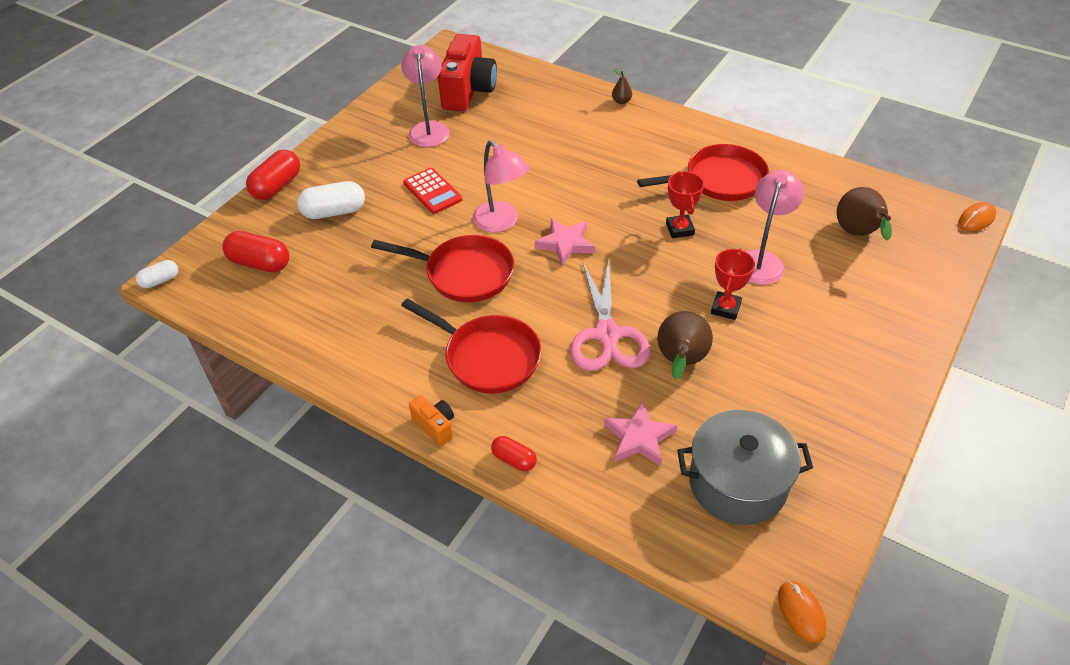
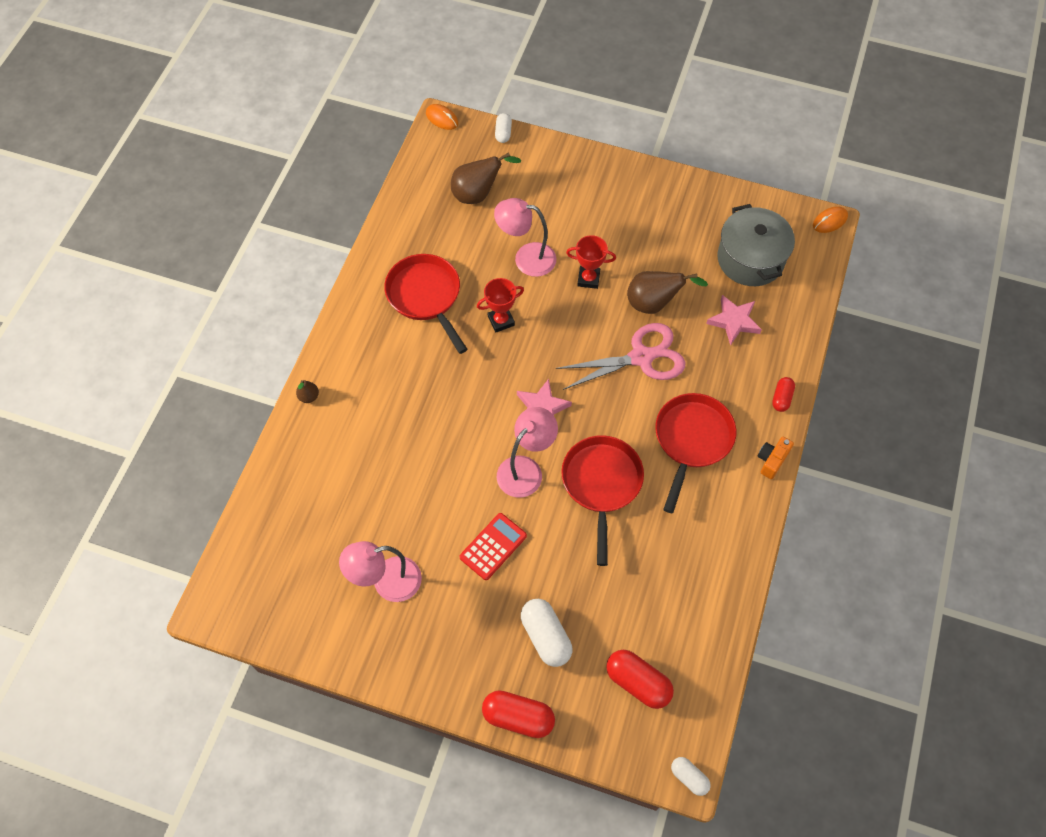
camera: 105 degrees left, 15 degrees up
(260, 263) = (638, 682): red capsule -> red capsule turned 60 degrees counterclockwise
(468, 91) = (307, 559): red camera -> none
(958, 268) = (503, 133): none -> white capsule

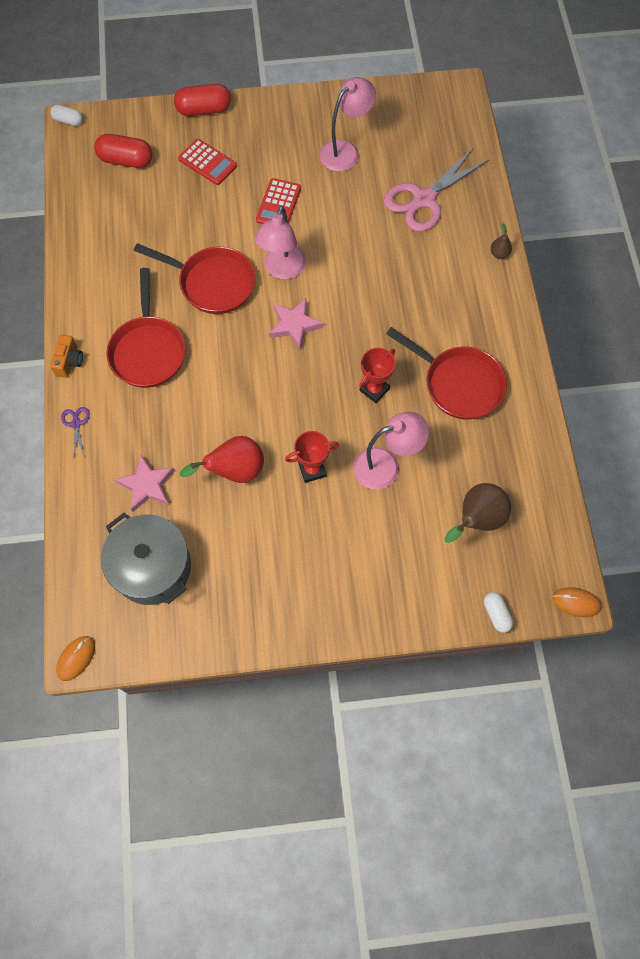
camera: 155 degrees right, 5 degrees up
(546, 636) = (207, 162): white capsule -> red calculator
(601, 484) = (212, 283): red pan -> red pan turned 45 degrees counterclockwise
(641, 357) = (225, 409): pink scissors -> pink scissors (424, 199)
(654, 303) = (235, 471): brown pear -> red pear
(781, 398) = (76, 424): red capsule -> purple scissors

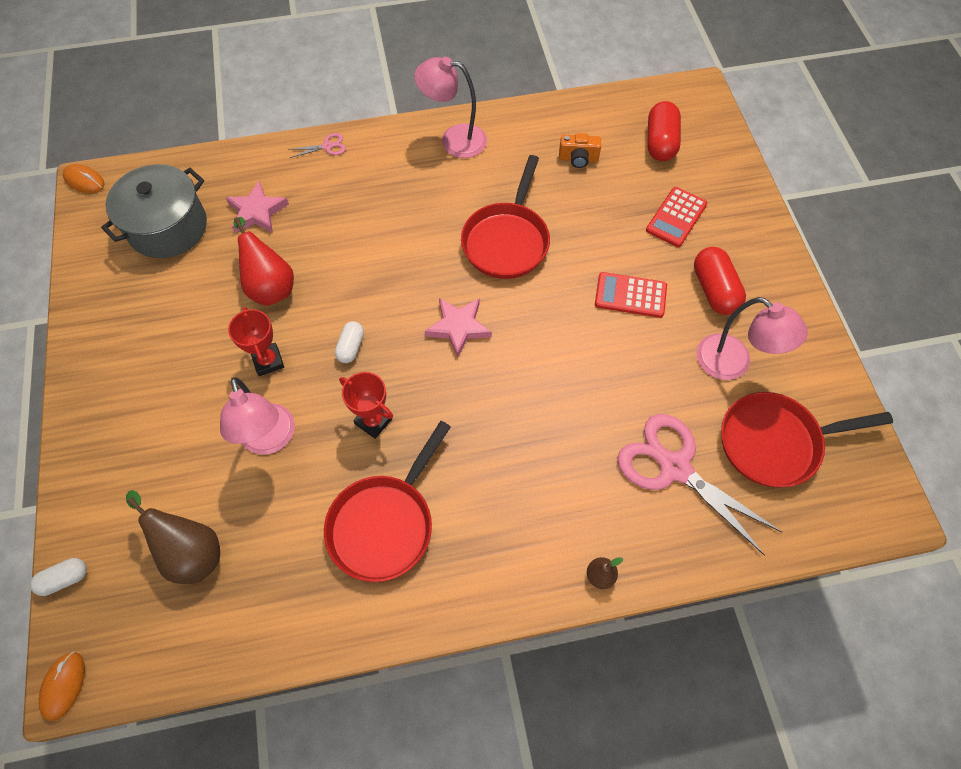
camera: 85 degrees right, 5 degrees down
(68, 121) = (701, 87): white capsule -> white capsule (351, 347)
(69, 361) = (398, 131): orange camera -> orange camera (578, 159)
(76, 424) = (327, 146): purple scissors -> pink scissors
(148, 351) = (414, 193): red pan -> red pan (775, 442)
(204, 110) = (754, 205): red capsule -> red capsule (714, 290)
(282, 270) = (534, 308): pink lamp -> pink lamp (454, 140)

